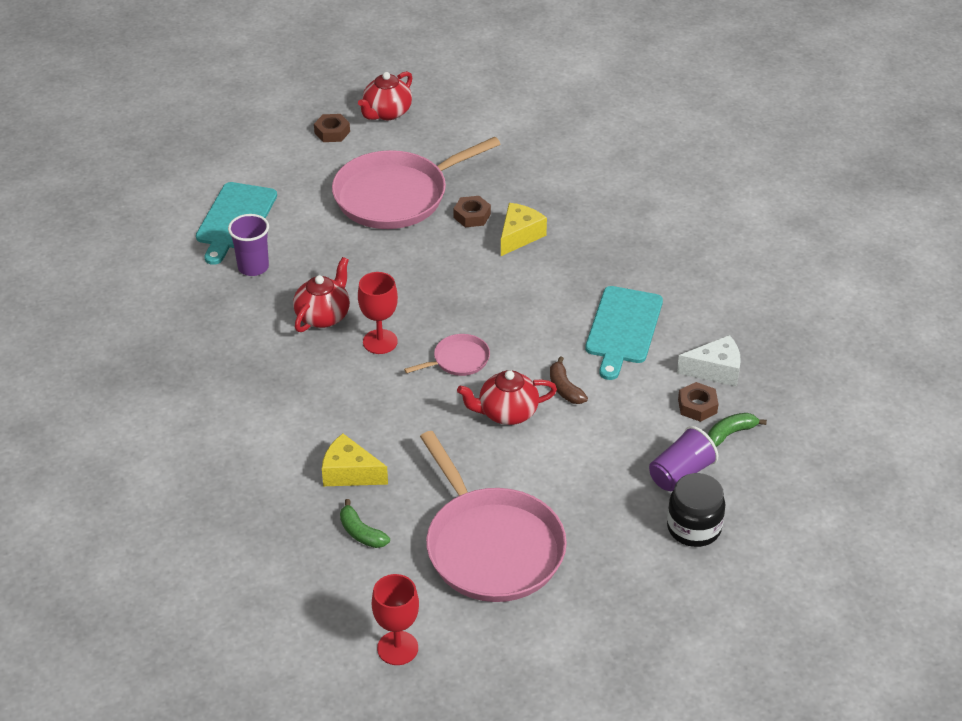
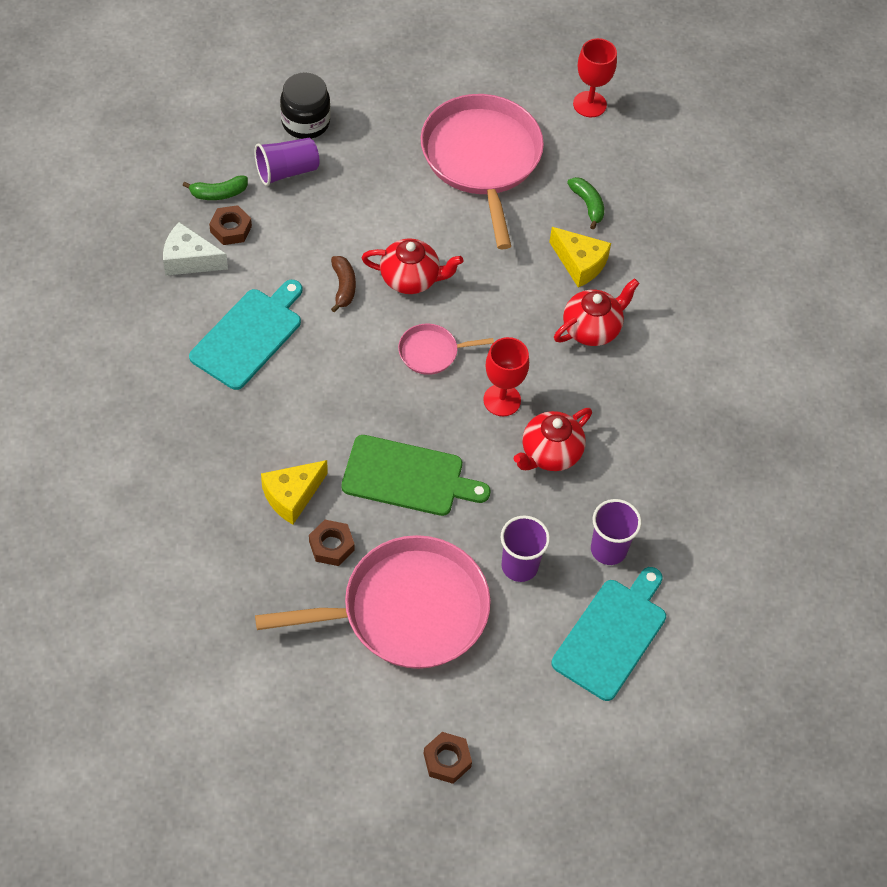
camera: 165 degrees left, 15 degrees up
(321, 240) = (519, 566): none -> purple cup
(387, 113) = (361, 776): red teapot -> red teapot (592, 328)
(435, 270) = (408, 477): none -> green cutting board

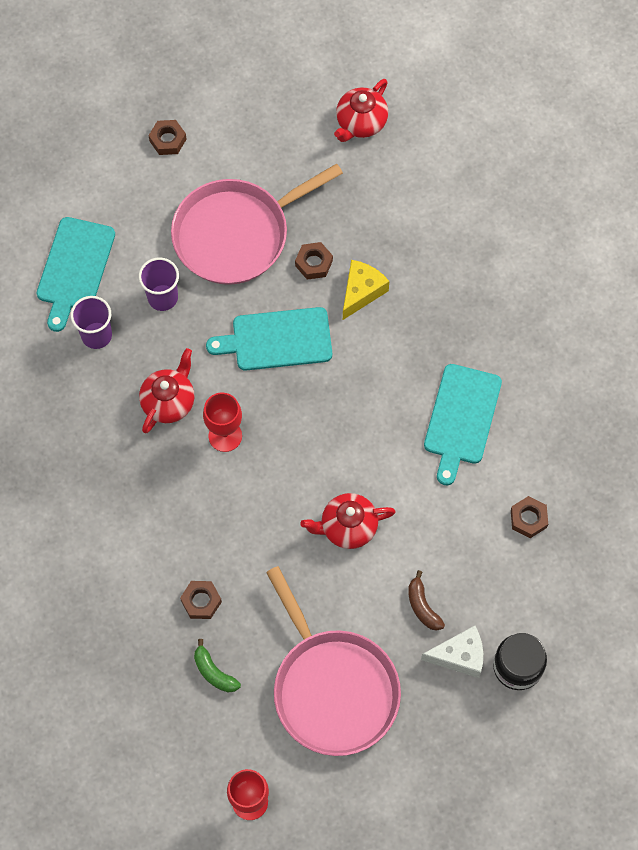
camera: 165 degrees right, 10 degrees up
(189, 260) = (548, 473): white cheese -> white cheese (459, 656)
(218, 193) = (558, 553): green banana -> none
(287, 171) = (508, 602): purple cup -> none
(343, 287) = (403, 496): brown banana -> brown banana (422, 606)
(408, 477) = (277, 340): green cutting board -> turquoise cutting board
(431, 352) = (301, 459): pink pan -> none
(580, 263) = (201, 601): yellow cheese -> brown nut
(592, 328) = (169, 535): red teapot -> red teapot (360, 122)

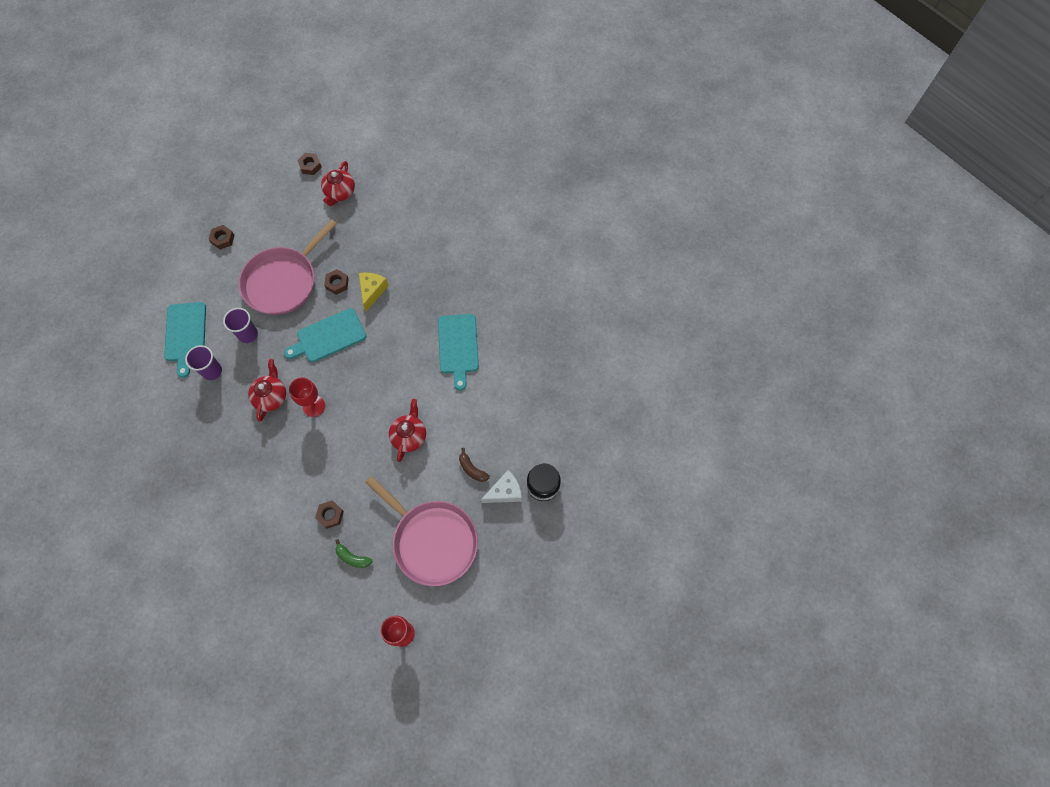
camera: 20 degrees left, 0 degrees up
(347, 527) = (409, 436): red teapot -> red teapot turned 135 degrees clockwise
(528, 519) = (519, 393): brown nut -> brown nut (310, 166)

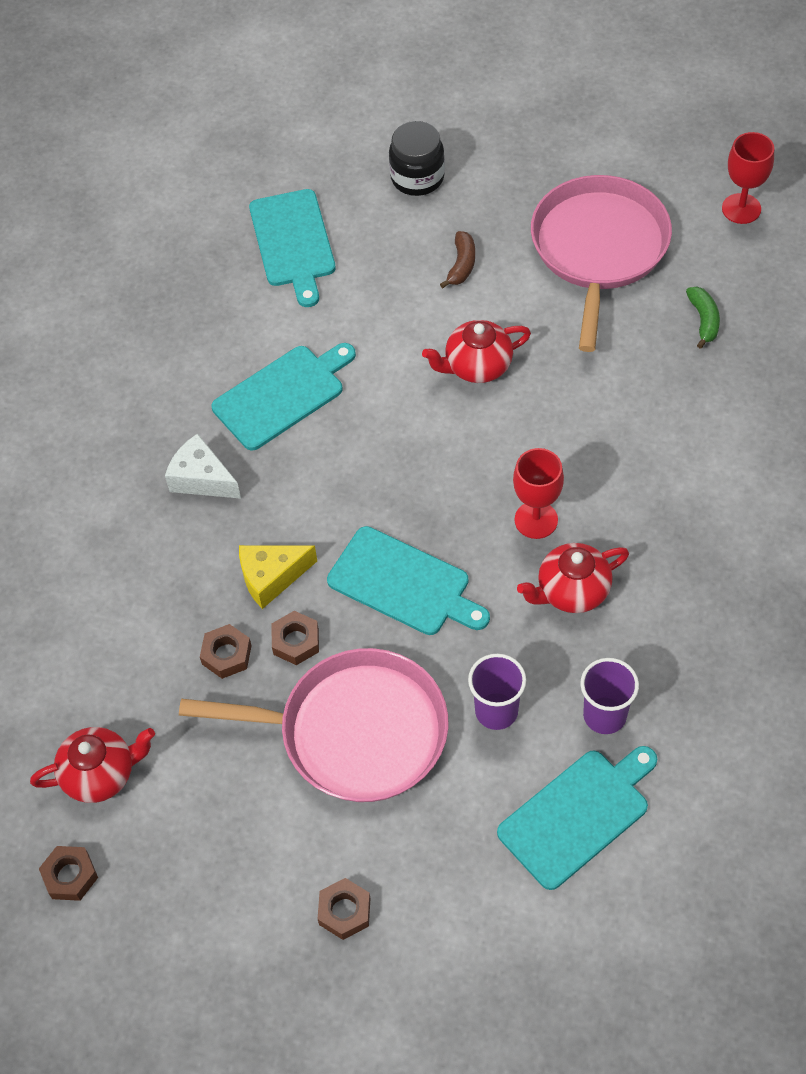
camera: 120 degrees left, 10 degrees down
(330, 515) = (673, 384): brown nut -> brown nut (226, 655)
(505, 492) = (462, 211): white cheese -> white cheese (202, 479)
(543, 403) = (293, 242): none -> turquoise cutting board

